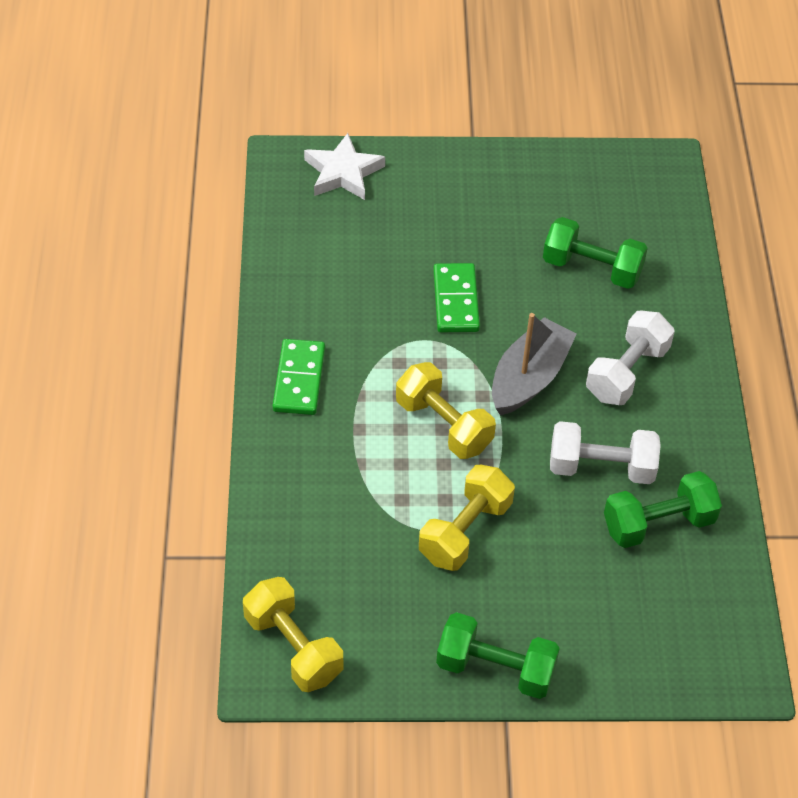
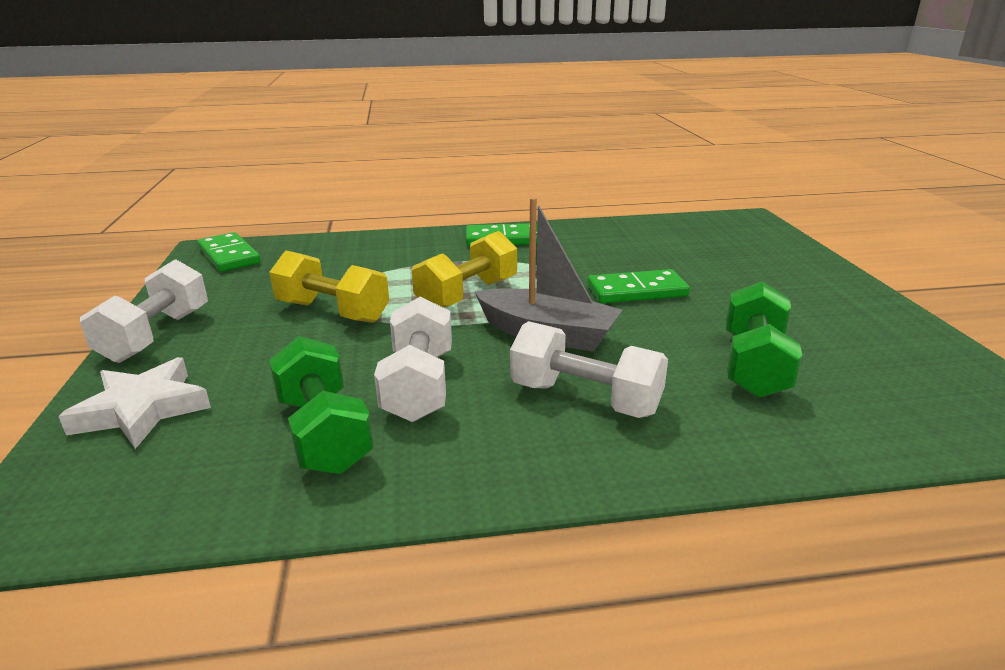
camera: 85 degrees right, 25 degrees down
(293, 647) = (229, 256): yellow dumbbell -> green domino
(343, 172) = (760, 237): white star -> white star (142, 409)
(495, 668) = (156, 335): green dumbbell -> white dumbbell

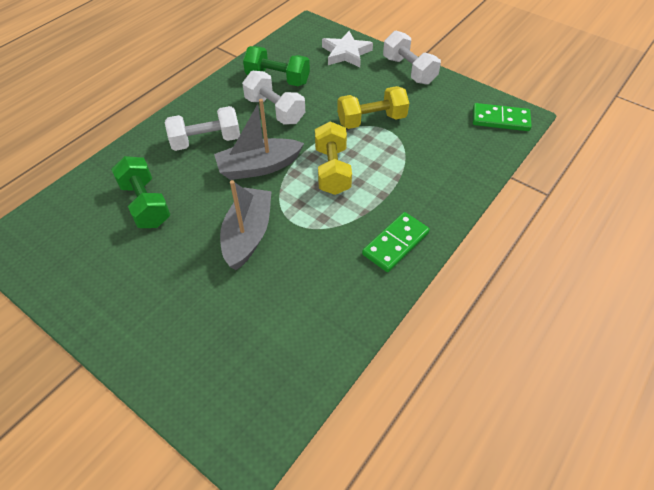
camera: 135 degrees right, 25 degrees up
(637, 291) = (248, 234): green domino -> grey boat

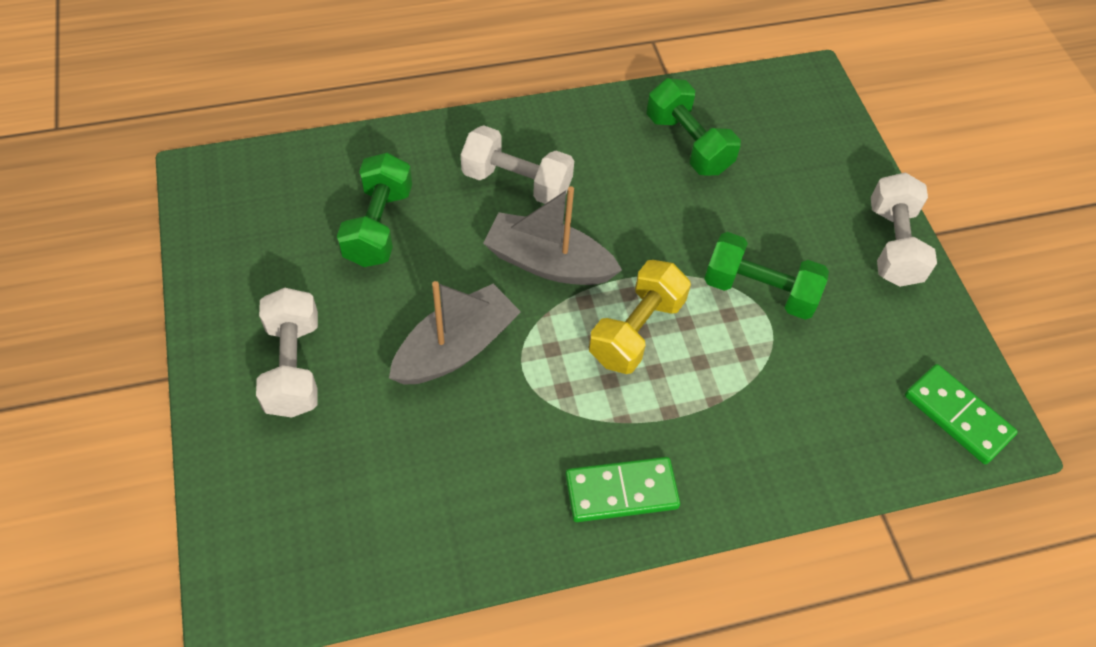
camera: 35 degrees right, 5 degrees up
(275, 110) = (641, 191): white dumbbell -> white dumbbell (293, 366)
(346, 53) = (824, 159): white star -> none
(371, 120) = (759, 291): yellow dumbbell -> green dumbbell

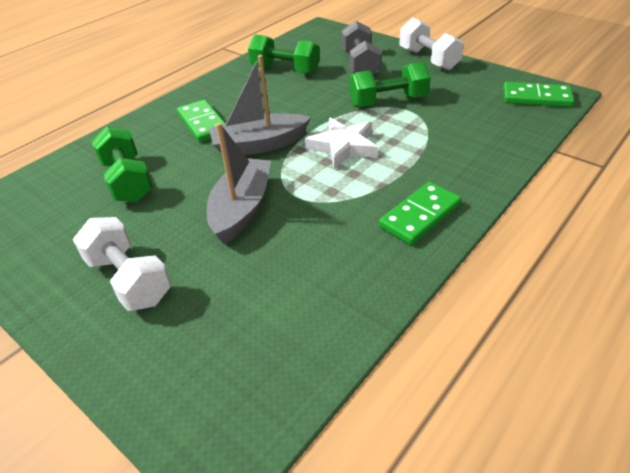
camera: 30 degrees left, 15 degrees down
(517, 182) = (203, 123): white dumbbell -> green domino
(636, 330) = (343, 146): yellow dumbbell -> white star
(791, 196) = (360, 65): none -> grey dumbbell

